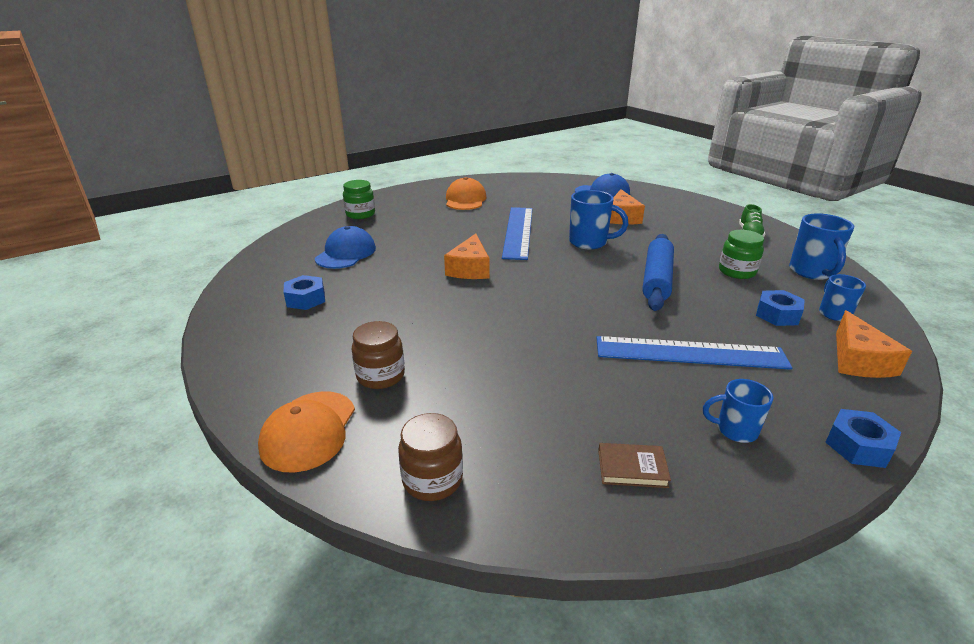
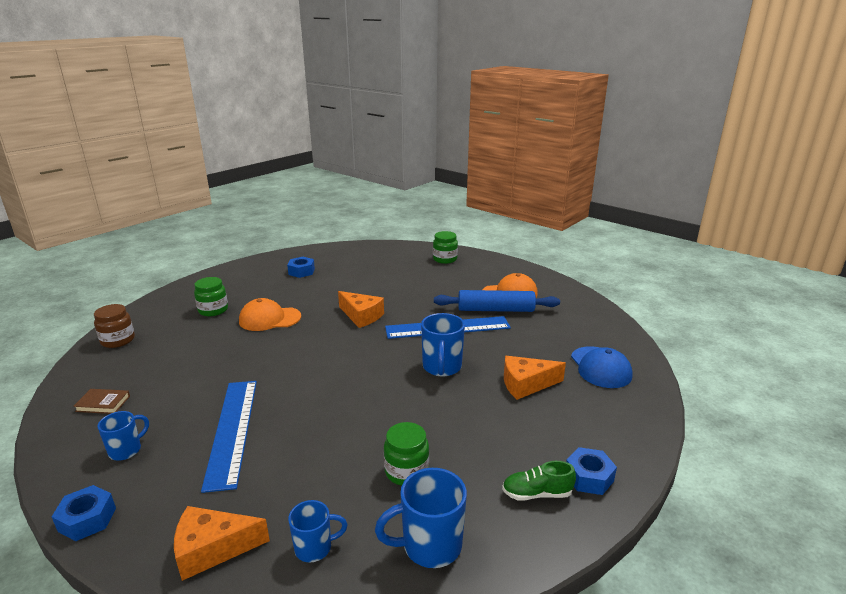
camera: 75 degrees right, 5 degrees down
(309, 430) = (166, 302): orange cap -> orange cap (269, 319)
(346, 253) = (371, 269): blue cap -> none
(380, 376) = (213, 310): brown jar -> green jar
(470, 269) = (361, 316): orange cheese -> orange cheese turned 135 degrees counterclockwise
(632, 468) = (103, 403): brown book -> brown book turned 75 degrees counterclockwise
(656, 279) = (368, 411): blue rolling pin -> blue rolling pin (495, 310)
(735, 430) = (126, 450): blue mug -> blue mug turned 45 degrees clockwise
(777, 315) = (305, 495): blue nut -> blue nut (589, 477)

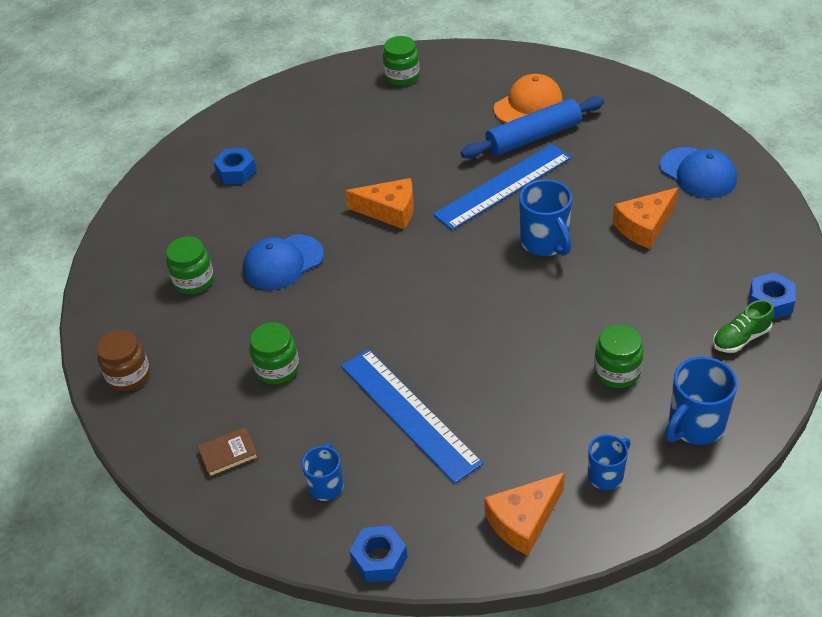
camera: 25 degrees left, 20 degrees up
(193, 370) = (277, 369): none -> green jar
(269, 319) = (283, 262): orange cap -> blue cap

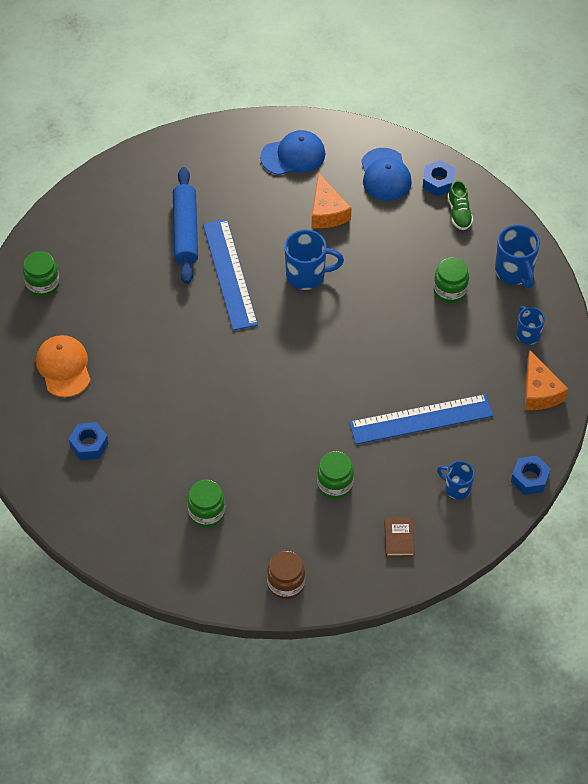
camera: 70 degrees left, 10 degrees up
(283, 262) = (223, 446): blue cap -> blue cap (385, 175)
(389, 211) = (210, 356): orange cheese -> none
(528, 104) = (143, 217): orange cap -> orange cap (64, 367)

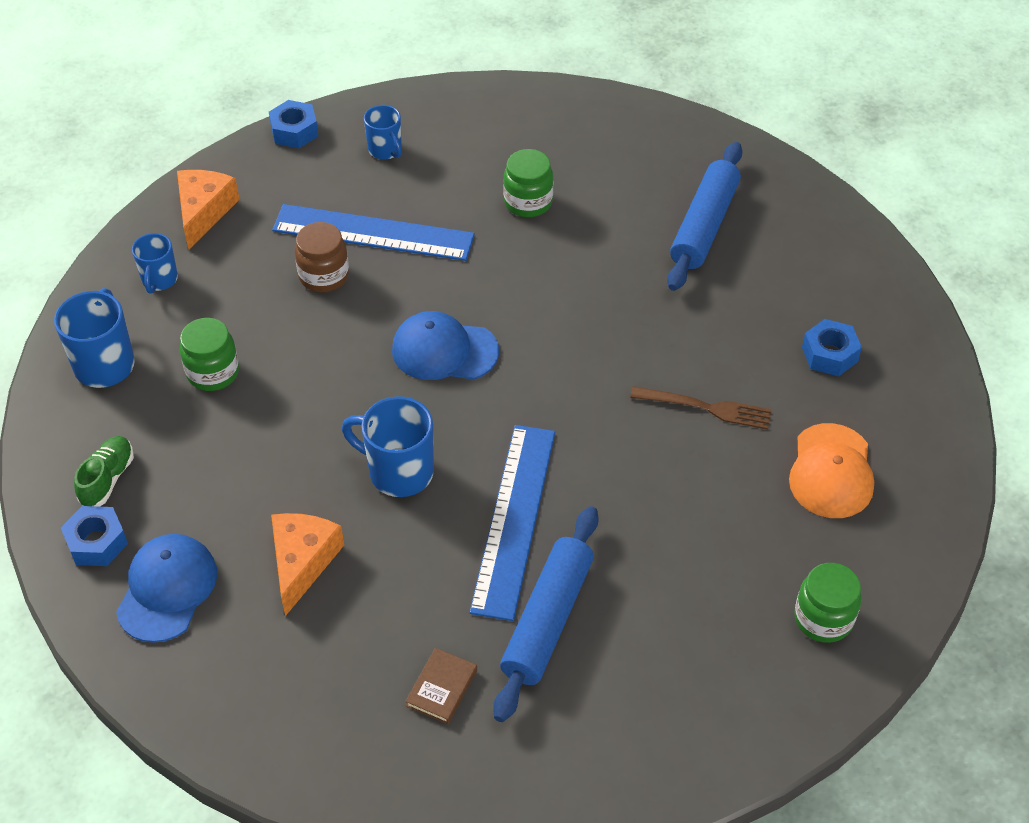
camera: 155 degrees left, 5 degrees down
(151, 379) = (707, 408): none -> brown fork
(207, 512) = (704, 226): green jar -> blue rolling pin
(286, 584) = (645, 128): brown jar -> brown jar (324, 276)
(293, 155) = (290, 690): blue cap -> blue cap (444, 350)
(399, 538) = (488, 126): brown book -> brown book (442, 688)

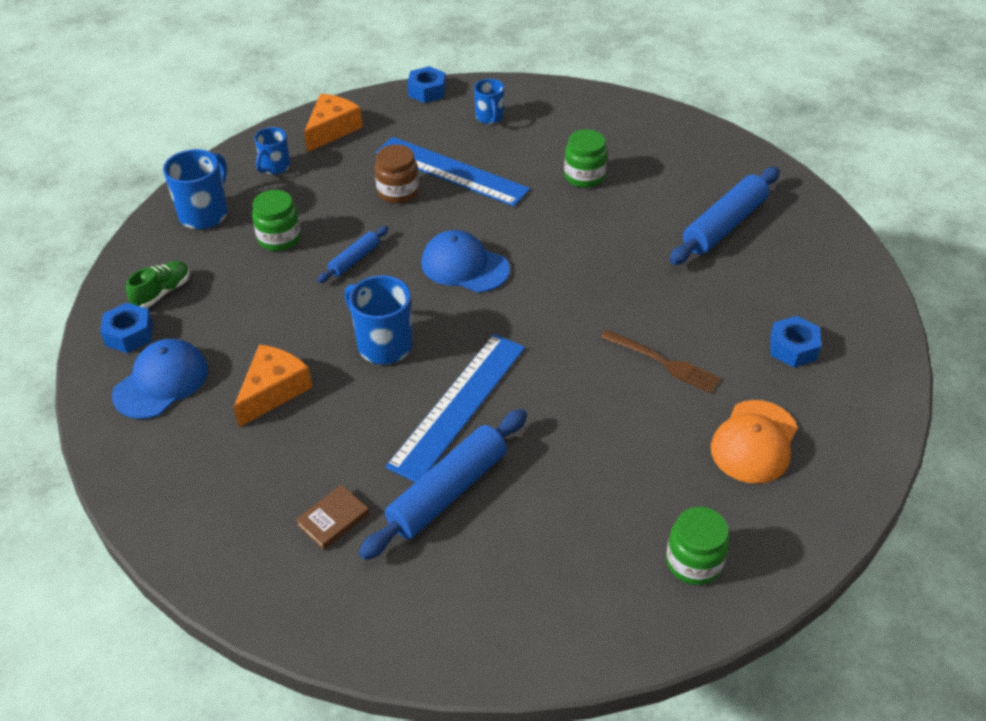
camera: 20 degrees right, 5 degrees down
(315, 376) = (354, 260): none -> blue rolling pin

